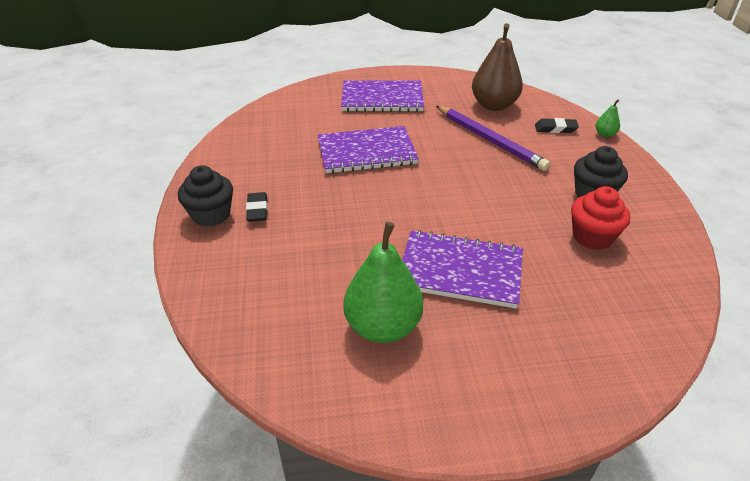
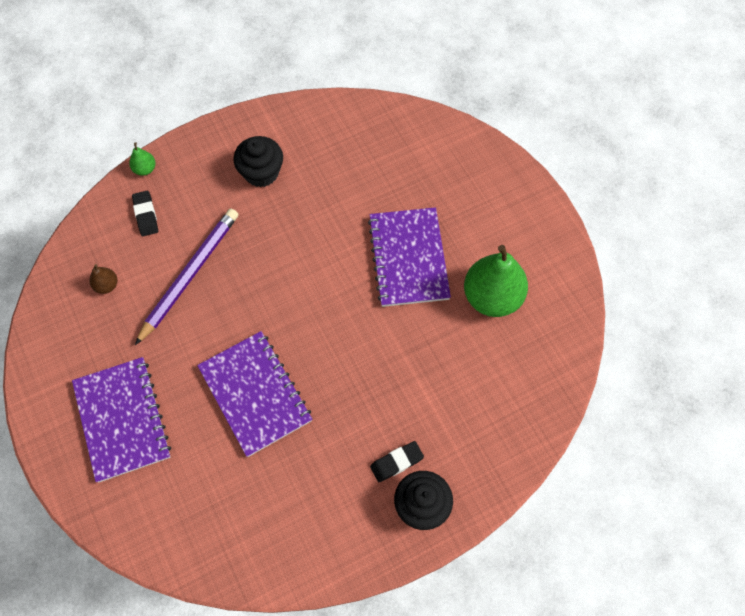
camera: 110 degrees left, 25 degrees up
(493, 105) = (107, 285): brown pear -> brown pear, size x0.44
(592, 237) = (325, 169): red cupcake -> none

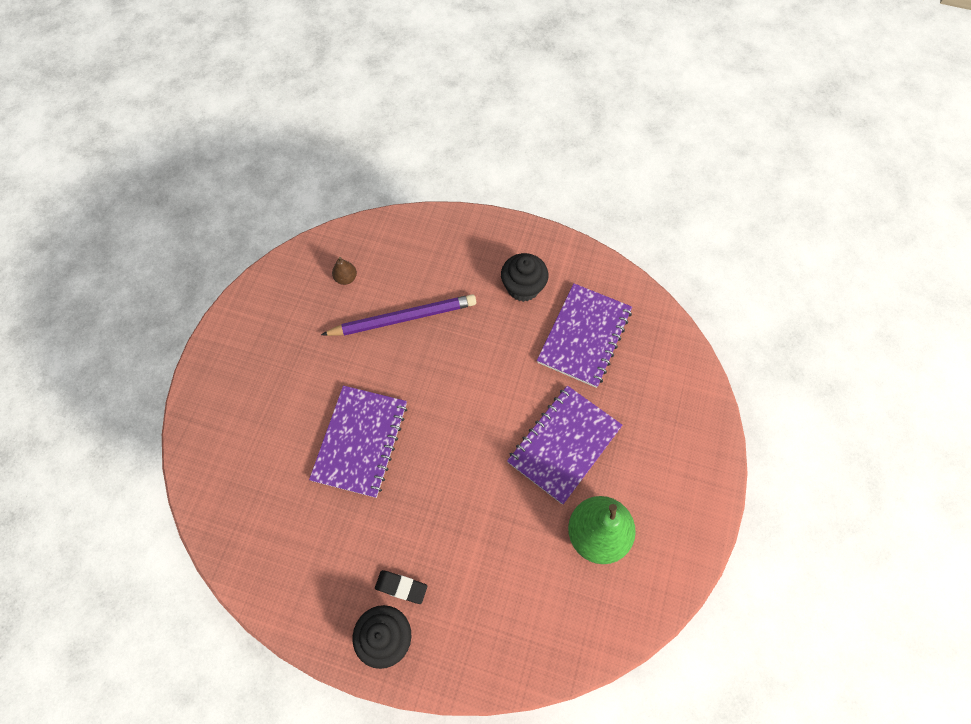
camera: 45 degrees right, 0 degrees up
(122, 420) = (265, 378): purple notebook -> purple notebook (584, 336)
(145, 169) = (448, 219): green pear -> none
(146, 215) = (417, 251): black eraser -> none

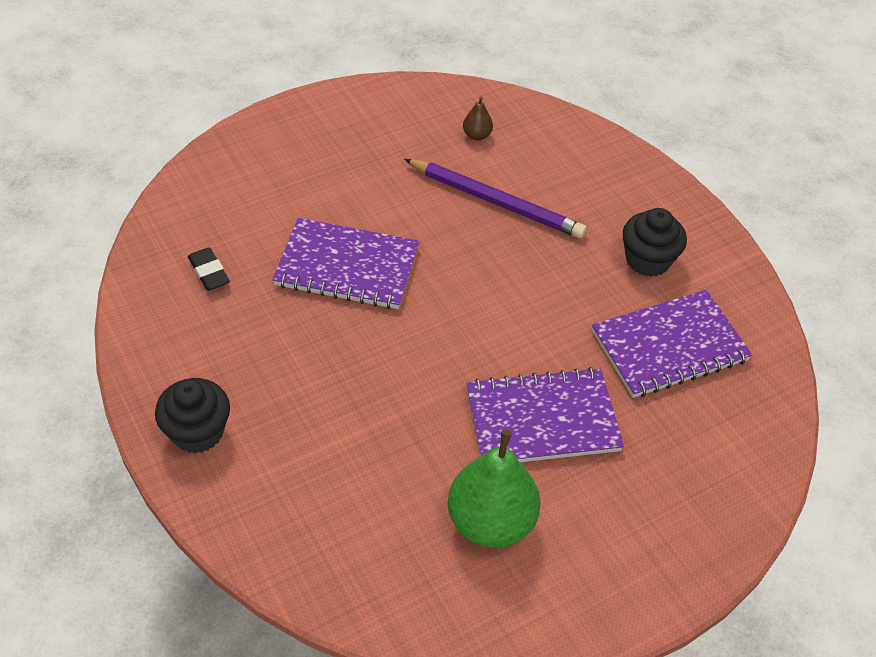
camera: 40 degrees right, 15 degrees down
(360, 441) = (347, 266): purple notebook -> purple notebook turned 45 degrees clockwise
(401, 587) = (254, 405): black eraser -> black eraser (209, 272)

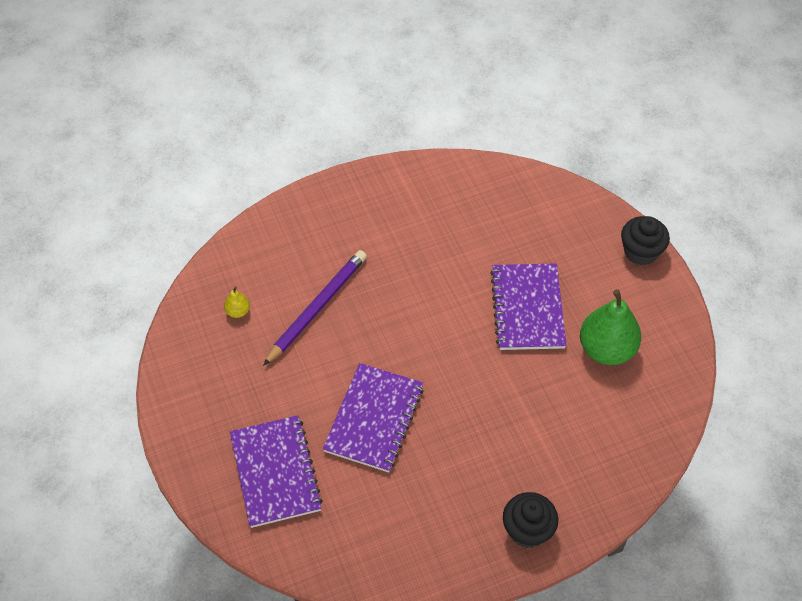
camera: 80 degrees left, 5 degrees up
(209, 272) = (368, 522): black eraser -> none
(477, 135) = (238, 311): brown pear -> yellow pear
(648, 260) = (390, 221): black cupcake -> black cupcake (641, 252)
(669, 346) = (470, 224): purple notebook -> purple notebook (275, 472)

